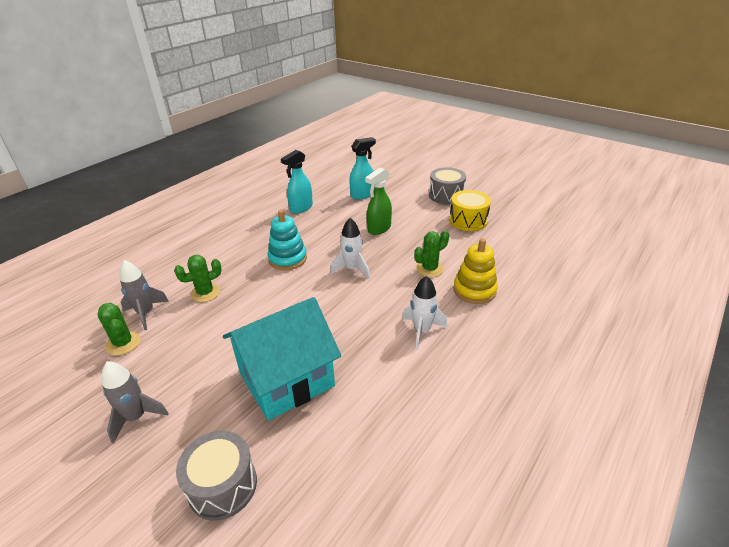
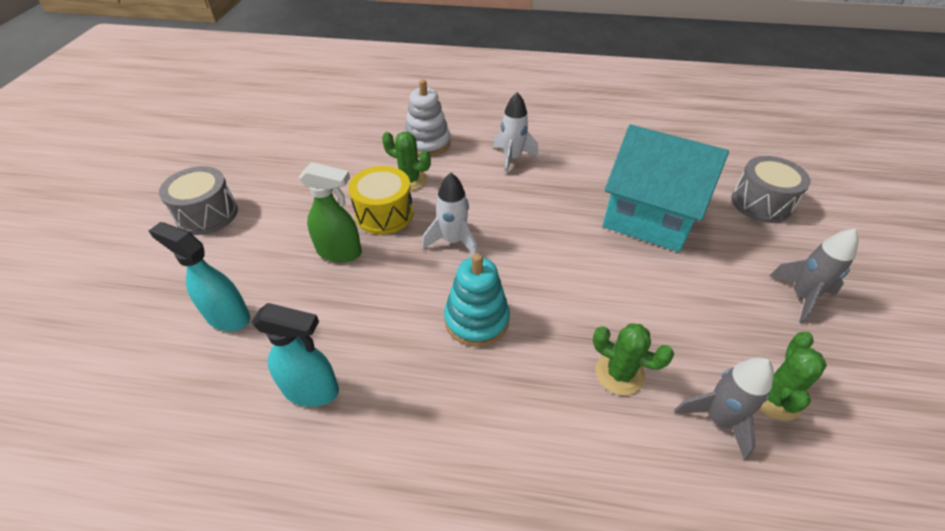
camera: 120 degrees left, 10 degrees up
(468, 220) = (280, 177): yellow drum -> yellow drum (384, 214)
(474, 290) = (427, 143): yellow stacking toy -> white stacking toy

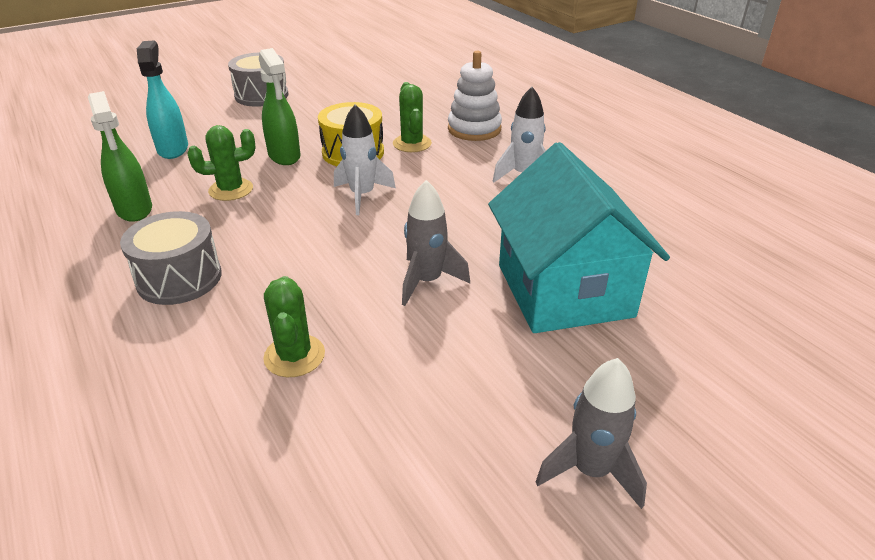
camera: 50 degrees right, 10 degrees down
(312, 390) = (134, 210): turquoise spray bottle -> green spray bottle
(476, 320) = (279, 247): turquoise stacking toy -> none
(717, 419) = (294, 452): grey rocket -> grey rocket (427, 281)
(761, 203) = (738, 373): grey drum -> grey drum (179, 278)
(774, 397) = (372, 494): green cactus -> green cactus (231, 190)

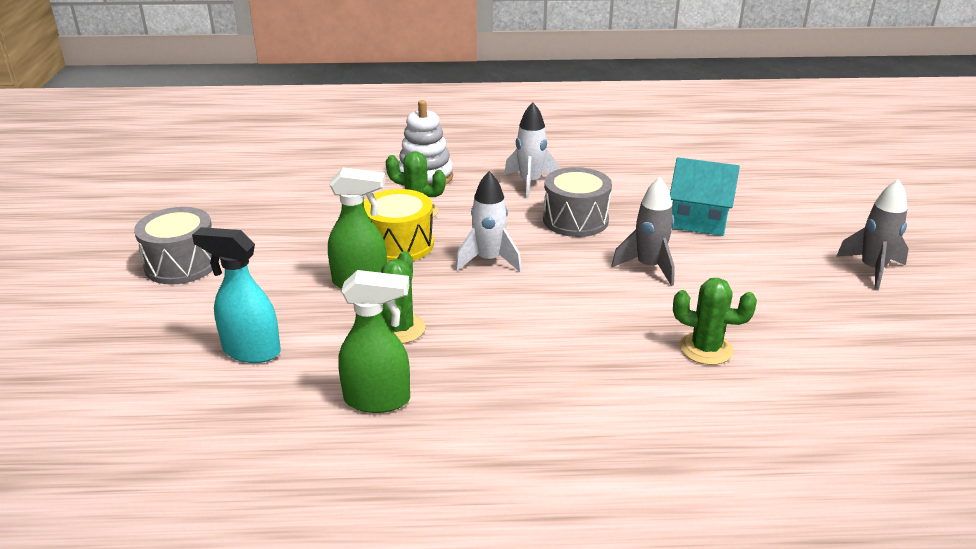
camera: 60 degrees left, 5 degrees down
(179, 278) = (546, 389): grey drum -> grey drum (575, 220)
(564, 290) = (699, 220): turquoise house -> turquoise house, size x0.62

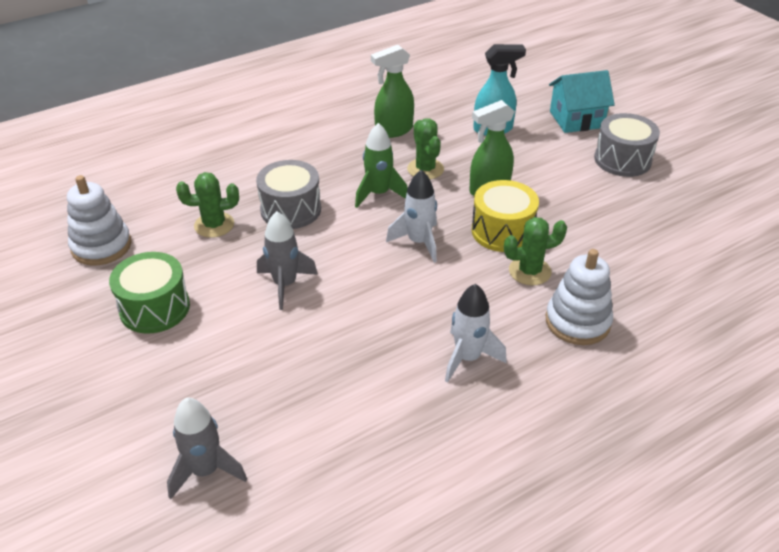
camera: 150 degrees right, 10 degrees up
(483, 319) = (378, 194): none -> green rocket
(575, 220) = (382, 318): grey drum -> grey drum (291, 209)
(699, 220) = (261, 369): turquoise house -> turquoise house (576, 119)
(791, 287) = (155, 308): none -> green drum
(859, 369) = (101, 246): none -> white stacking toy
(872, 270) = (75, 360): grey rocket -> grey rocket (206, 470)

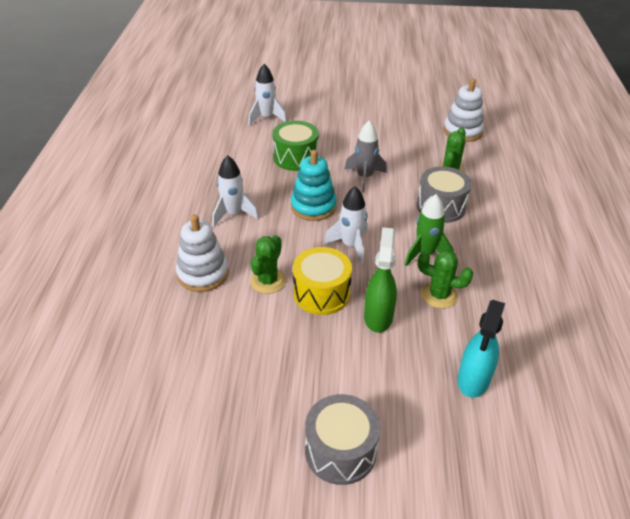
camera: 125 degrees right, 0 degrees up
(155, 308) = (389, 133): green drum -> green drum (295, 157)
(206, 470) = (266, 118): grey rocket -> white rocket
(384, 299) = (313, 207): none -> turquoise stacking toy
(393, 130) = (517, 307): green spray bottle -> none
(576, 119) = (444, 470): turquoise house -> none

